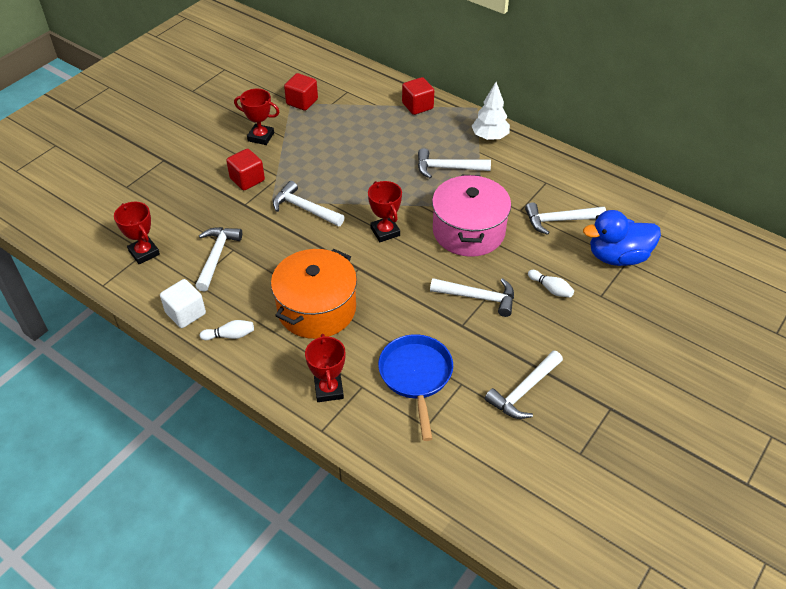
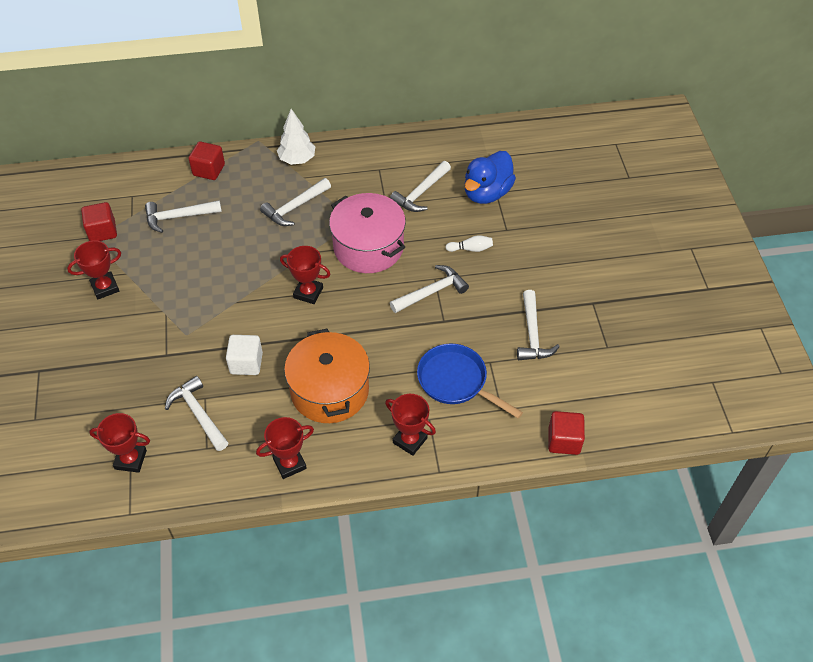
camera: 45 degrees left, 5 degrees up
(186, 313) = (232, 477): white cube -> white cube (246, 363)
(230, 335) = (289, 464): white bowling pin -> red trophy
(247, 179) = (141, 332): red cube -> red cube (564, 441)
(304, 208) = (222, 321): white hammer -> white hammer (178, 217)

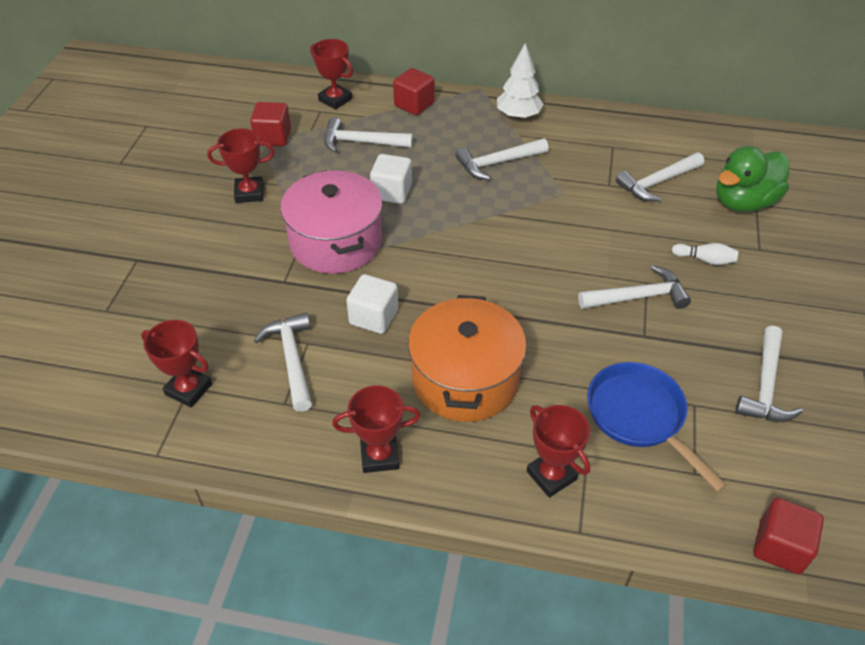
camera: 20 degrees right, 5 degrees down
(220, 255) = (392, 192): none -> white cube
(308, 293) = (480, 257): red trophy -> red trophy (335, 100)
(368, 247) = (572, 226): pink pot -> pink pot (336, 242)
(487, 193) = (743, 202): blue duck -> green duck

